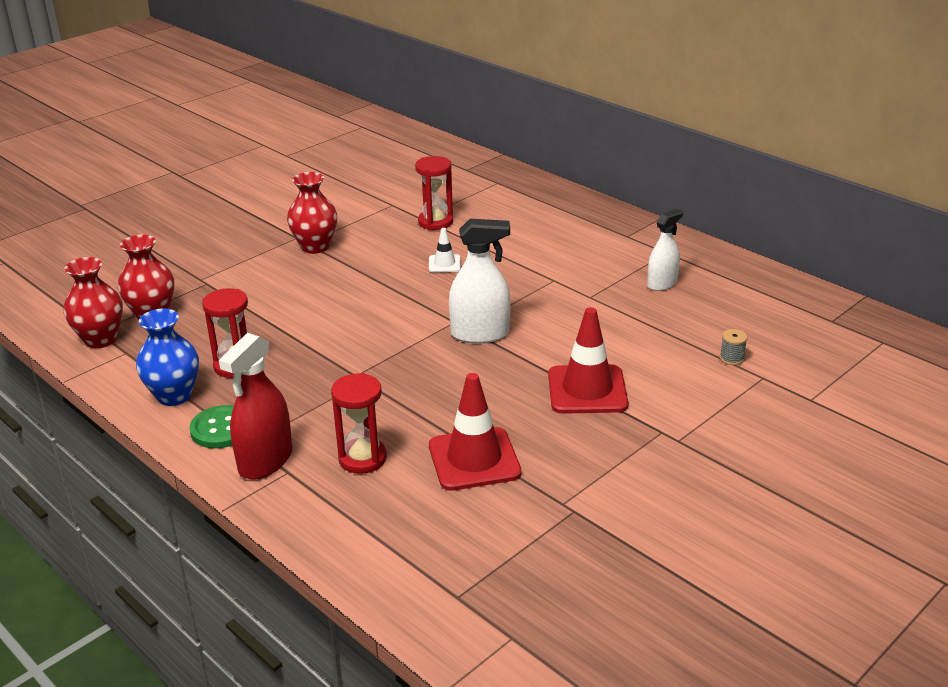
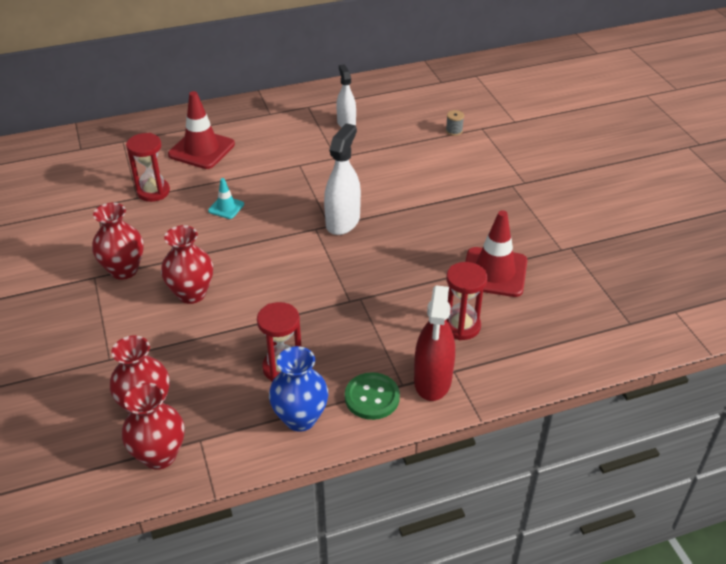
camera: 65 degrees left, 10 degrees up
(265, 461) = (432, 380): red spray bottle -> red spray bottle turned 45 degrees clockwise
(306, 288) = (191, 294): none -> red vase
(444, 264) = (226, 207): white traffic cone -> turquoise traffic cone
(587, 390) = (448, 198): red traffic cone -> red traffic cone (201, 149)

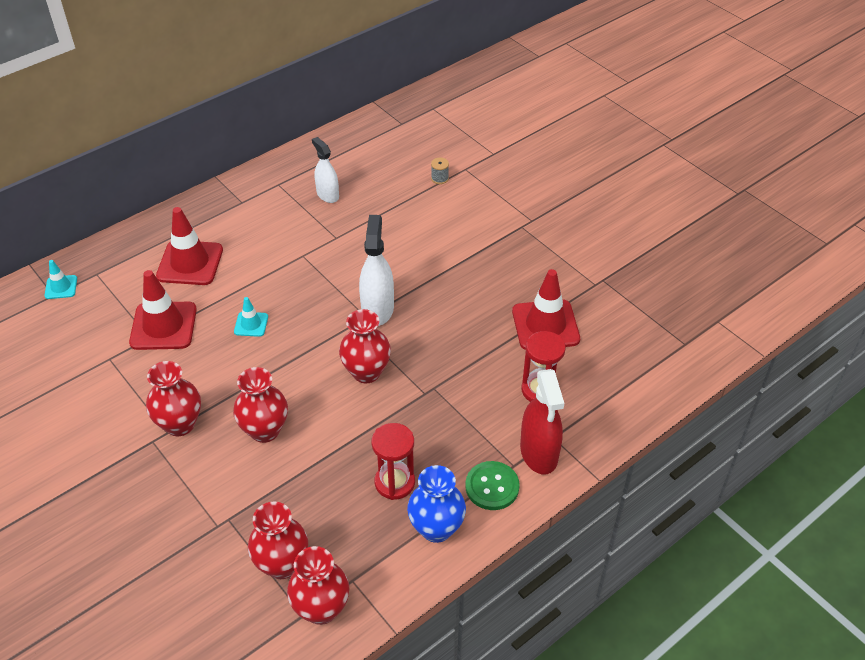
camera: 20 degrees left, 5 degrees up
(89, 144) = (61, 287): none -> turquoise traffic cone
(153, 192) = (163, 326): red hourglass -> red traffic cone
(305, 270) = (366, 372): none -> red vase

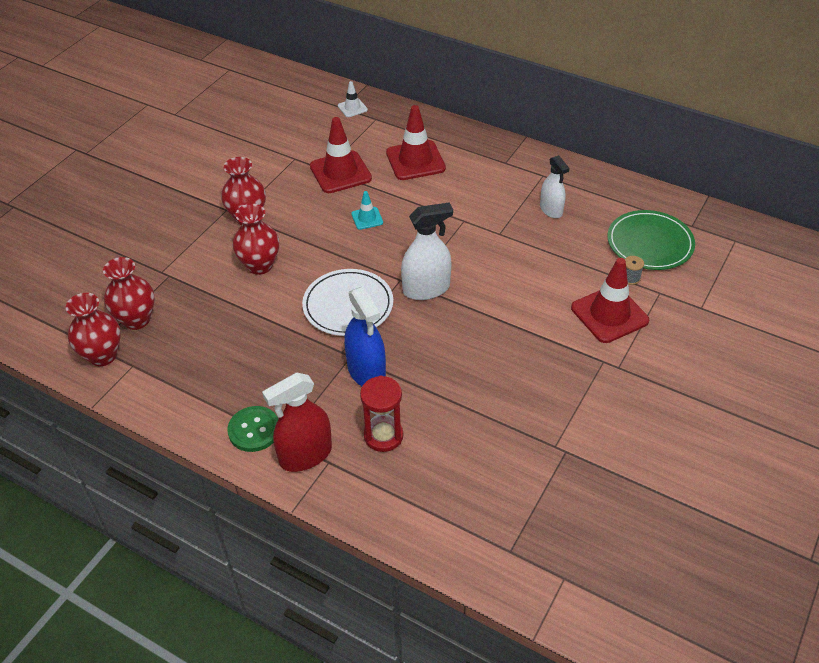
camera: 70 degrees right, 0 degrees up
(61, 287) = (352, 108): turquoise traffic cone -> white traffic cone
(327, 195) = (551, 210): white spray bottle -> white spray bottle turned 120 degrees clockwise
(366, 372) = (348, 305): red vase -> white plate
(394, 482) = (236, 362): red hourglass -> none
(407, 153) = (650, 243): none -> green plate
(436, 528) = (197, 403): blue vase -> none
(459, 381) = (366, 371): none -> blue spray bottle
(545, 325) = (471, 418): red traffic cone -> red traffic cone (609, 314)

